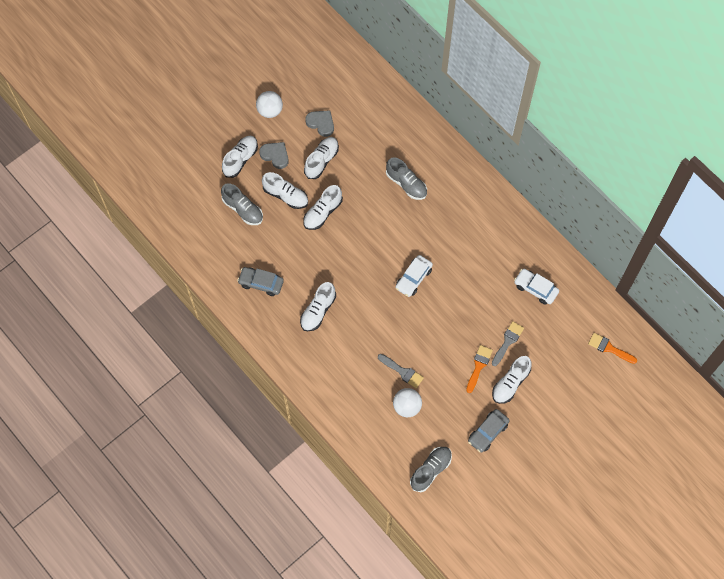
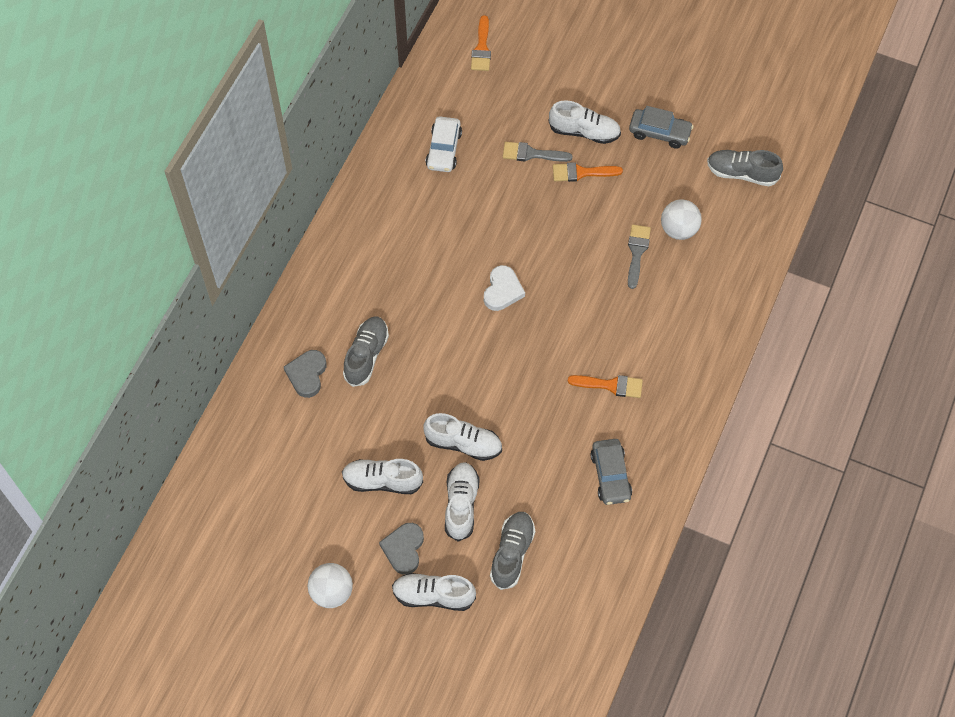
camera: 115 degrees left, 5 degrees down
(318, 311) = (610, 385): white shoe -> orange brush
(321, 123) = (321, 509): grey heart -> grey heart (307, 374)
(413, 278) = (502, 290): white car -> white heart

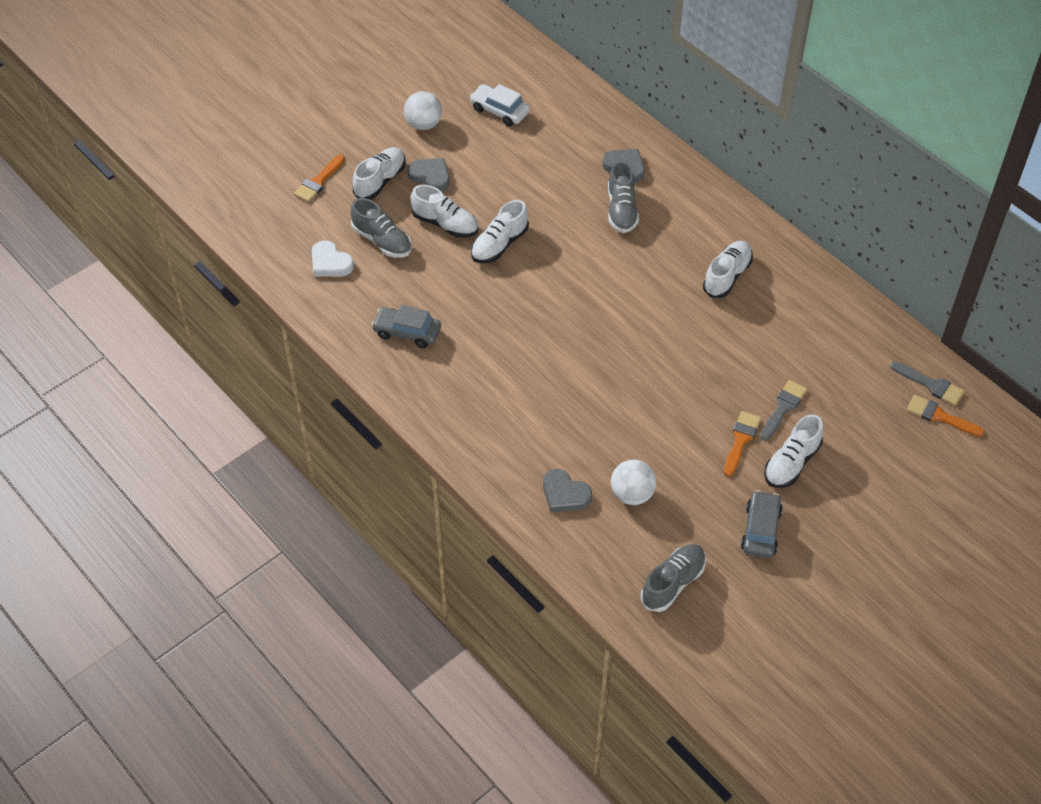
camera: 115 degrees right, 10 degrees down
(366, 355) = (621, 210): grey shoe -> grey shoe turned 45 degrees clockwise
(382, 481) = (497, 182): white shoe -> white shoe (727, 276)
(444, 149) = (820, 339): white car -> white car (499, 111)
(502, 290) = (636, 326): white heart -> white heart (330, 263)
(610, 385) = (493, 368): orange brush -> orange brush (318, 181)
(637, 252) = (623, 447): grey brush -> grey brush (931, 385)
(659, 132) = (760, 530): grey car -> grey car turned 150 degrees clockwise
(707, 277) = (565, 494): none -> grey heart

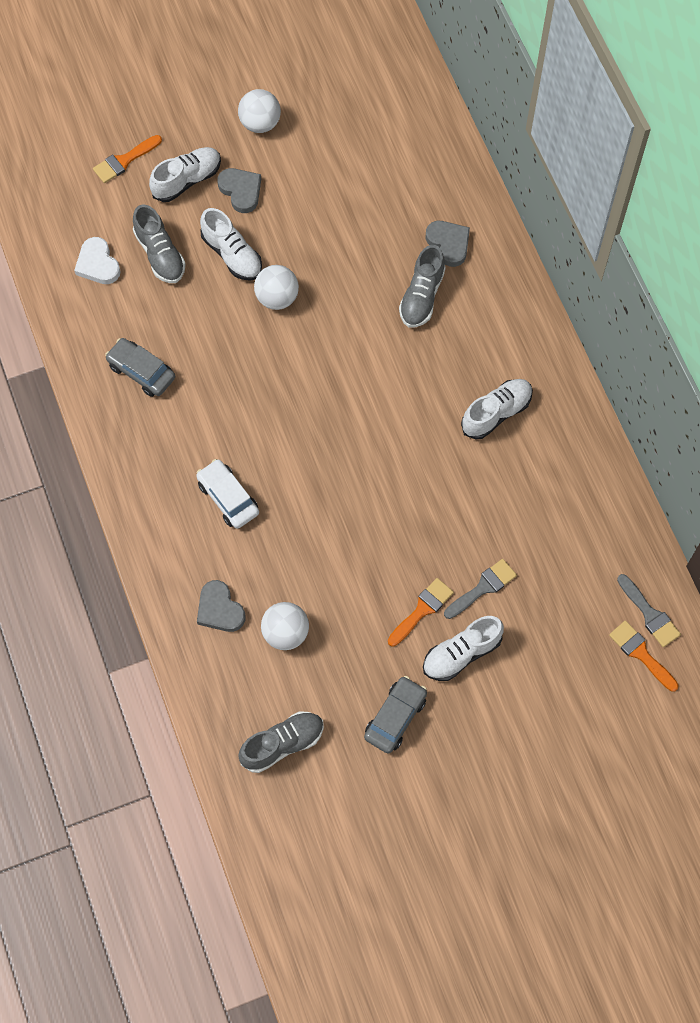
camera: 20 degrees right, 15 degrees up
(499, 111) = (346, 131): white car -> white car (228, 498)
(499, 244) = (277, 297): white shoe -> white ball

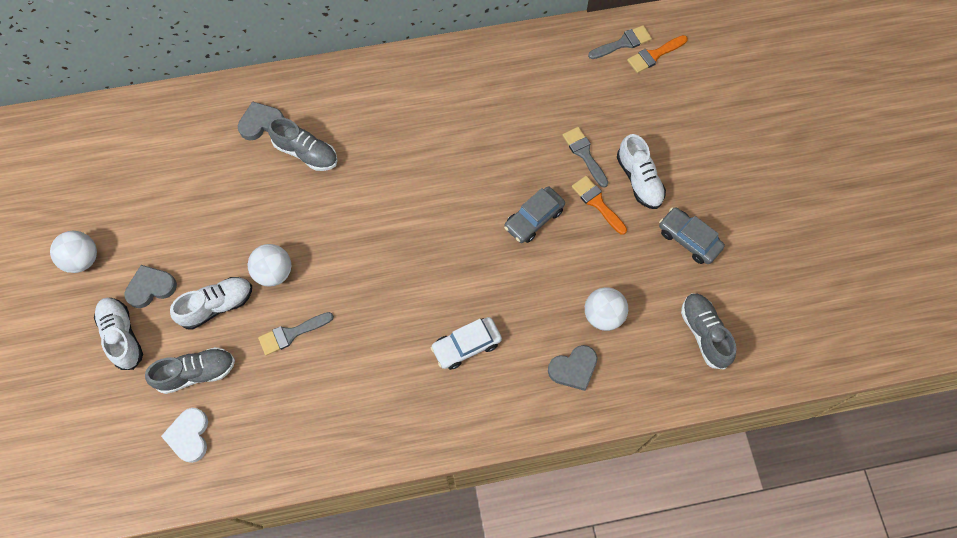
camera: 80 degrees left, 0 degrees up
(98, 264) = (189, 436): white heart -> white heart turned 105 degrees clockwise
(124, 161) = (79, 394): orange brush -> none
(141, 371) = (319, 408): grey car -> grey car (534, 219)
(214, 329) = (291, 334): none -> grey brush
(496, 413) = (430, 116): white shoe -> none

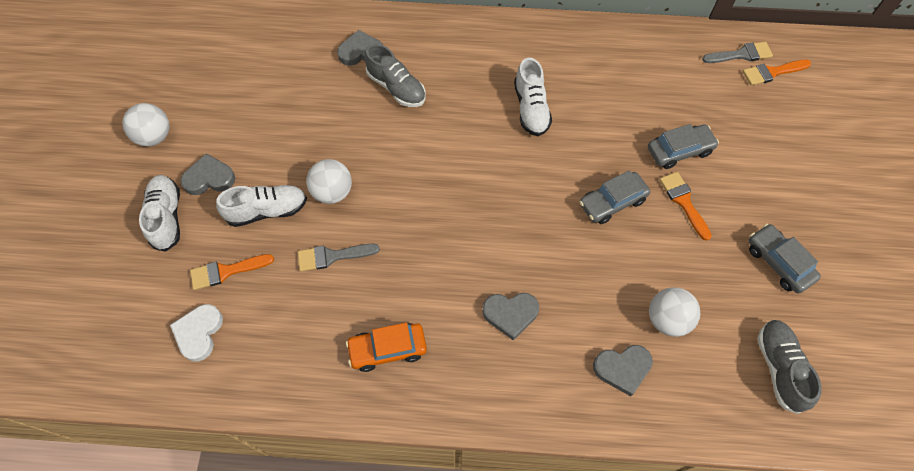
camera: 15 degrees right, 5 degrees down
(196, 373) = (226, 271): grey shoe -> orange brush
(366, 405) = (388, 349): none -> orange car
(466, 346) = (510, 314): white car -> grey heart
(584, 154) = (679, 151): grey brush -> grey car
(639, 180) = (733, 189): white shoe -> white shoe (531, 108)

